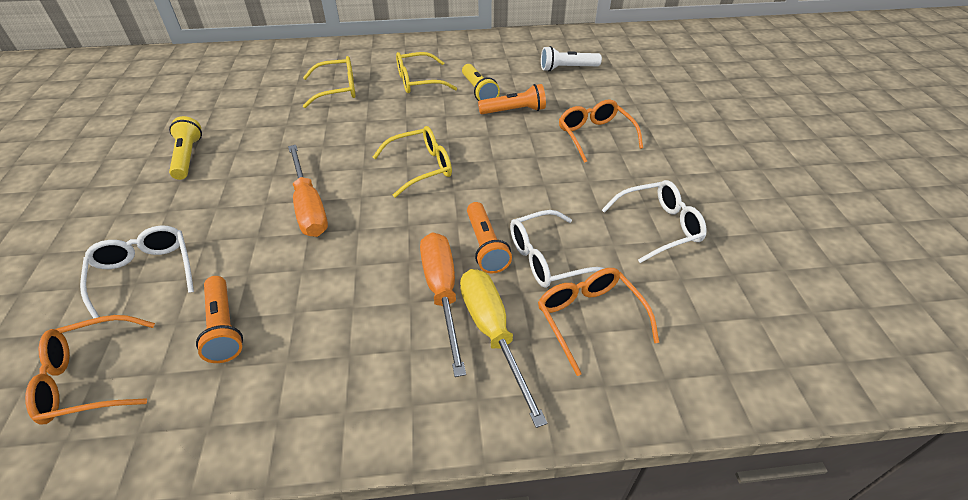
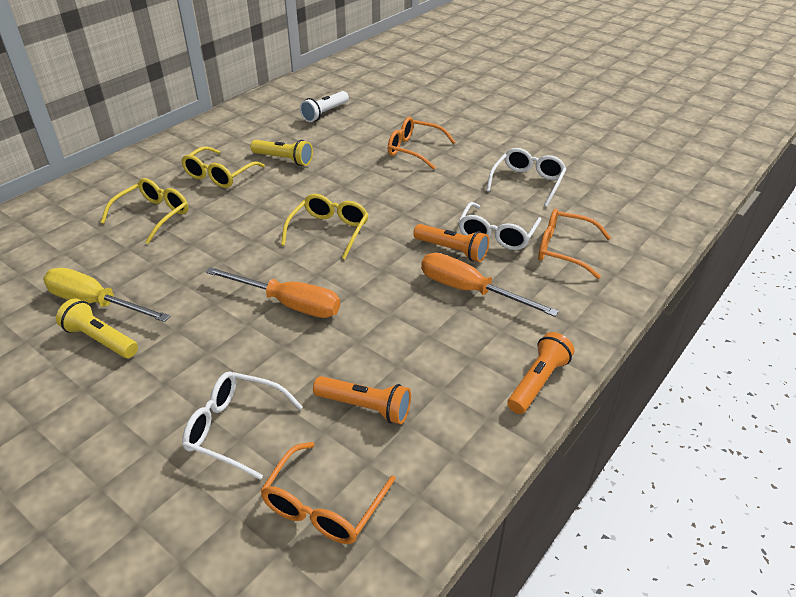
camera: 45 degrees left, 5 degrees down
(493, 334) = (530, 290): yellow screwdriver -> yellow screwdriver (96, 303)
(514, 111) = (334, 160): orange flashlight -> orange flashlight (538, 382)

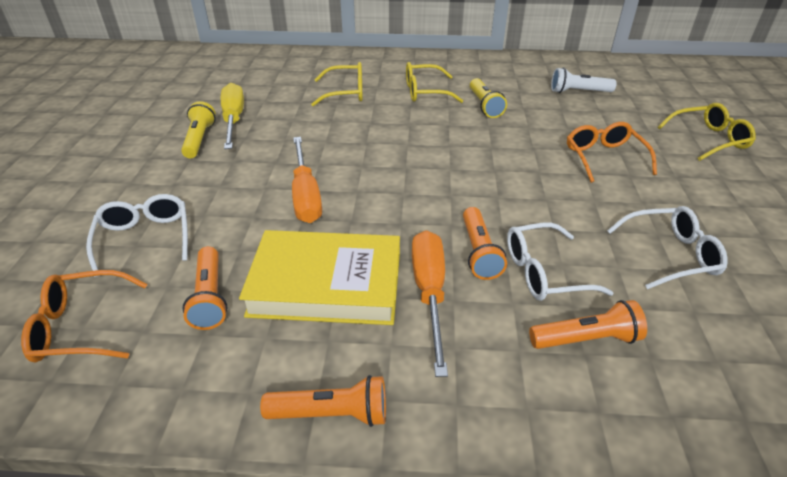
camera: 55 degrees right, 0 degrees up
(329, 231) = (420, 170): yellow glasses -> yellow glasses (709, 139)
(413, 336) = (326, 284): none -> yellow book
(563, 250) = (586, 339): orange glasses -> orange flashlight

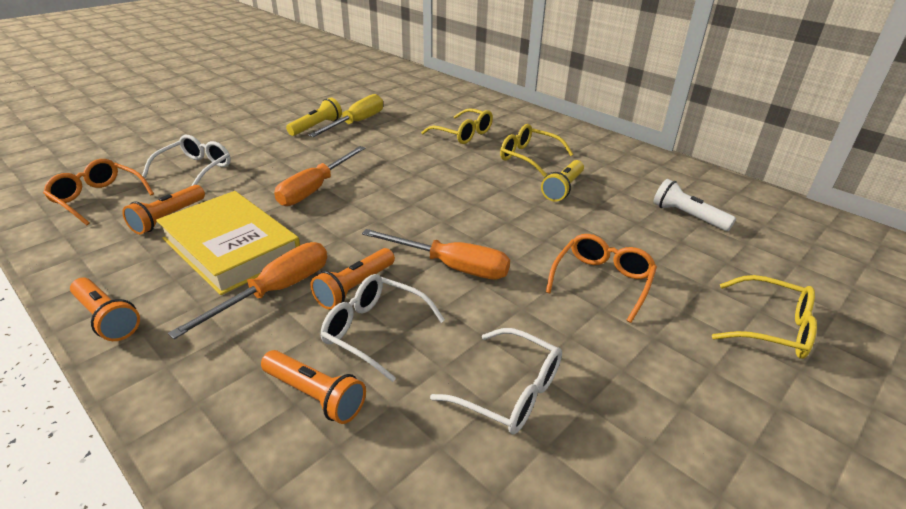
camera: 40 degrees right, 5 degrees down
(511, 198) = (451, 266): none -> orange screwdriver

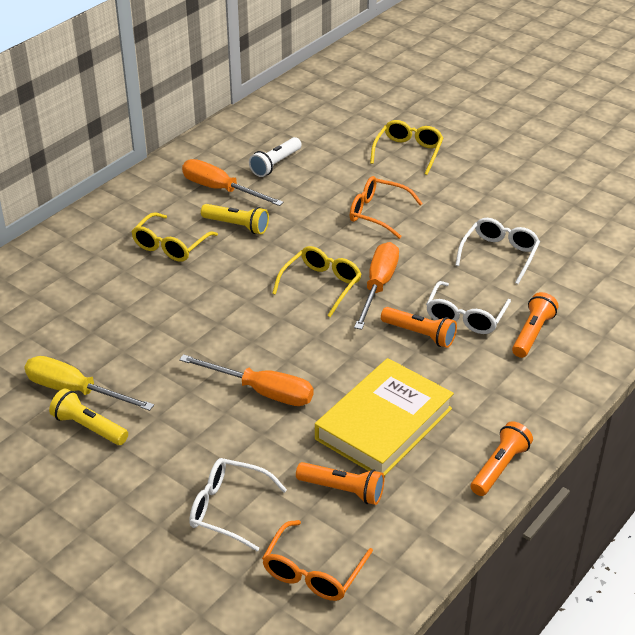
camera: 95 degrees left, 5 degrees up
(275, 291) = (437, 378): orange screwdriver -> orange screwdriver (221, 189)
(463, 134) = (110, 294): yellow glasses -> yellow glasses (321, 285)

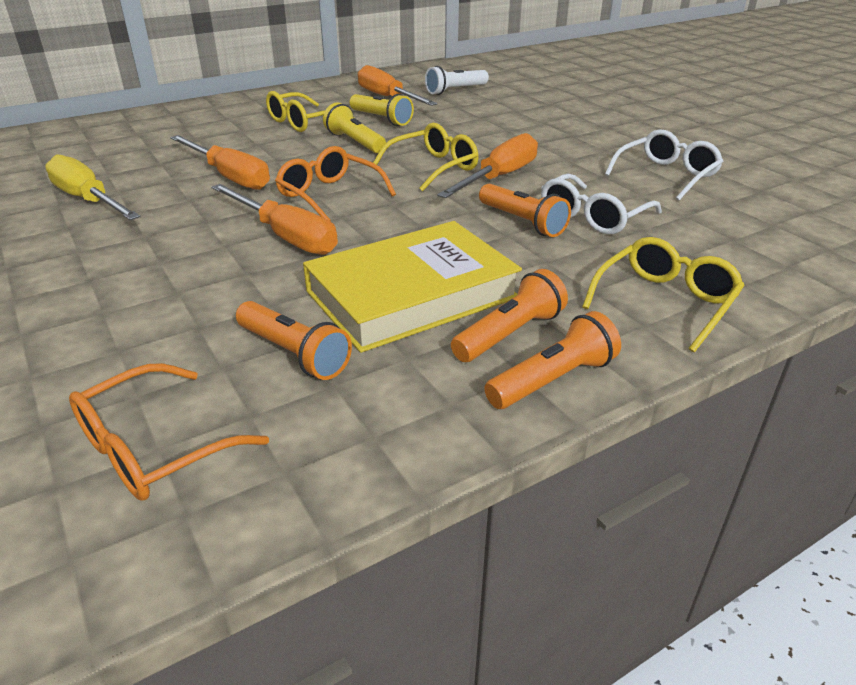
camera: 20 degrees right, 5 degrees down
(89, 427) = (64, 230): yellow flashlight -> yellow flashlight (355, 142)
(165, 335) = (229, 176): none -> orange screwdriver
(228, 509) = (123, 339): white glasses -> none
(377, 213) = (537, 129): orange glasses -> orange glasses (329, 195)
(408, 152) = (599, 98): yellow glasses -> yellow glasses (665, 302)
(532, 334) = (679, 246): orange flashlight -> orange flashlight (509, 334)

